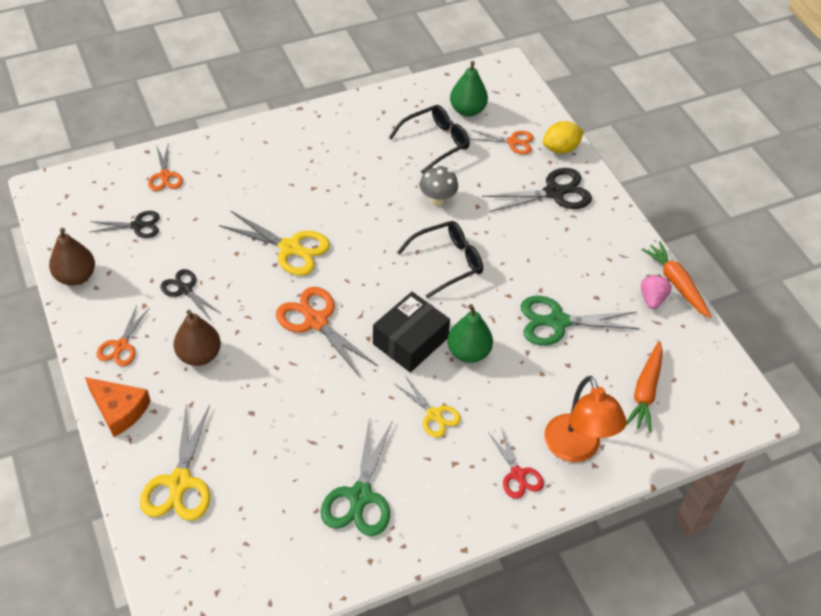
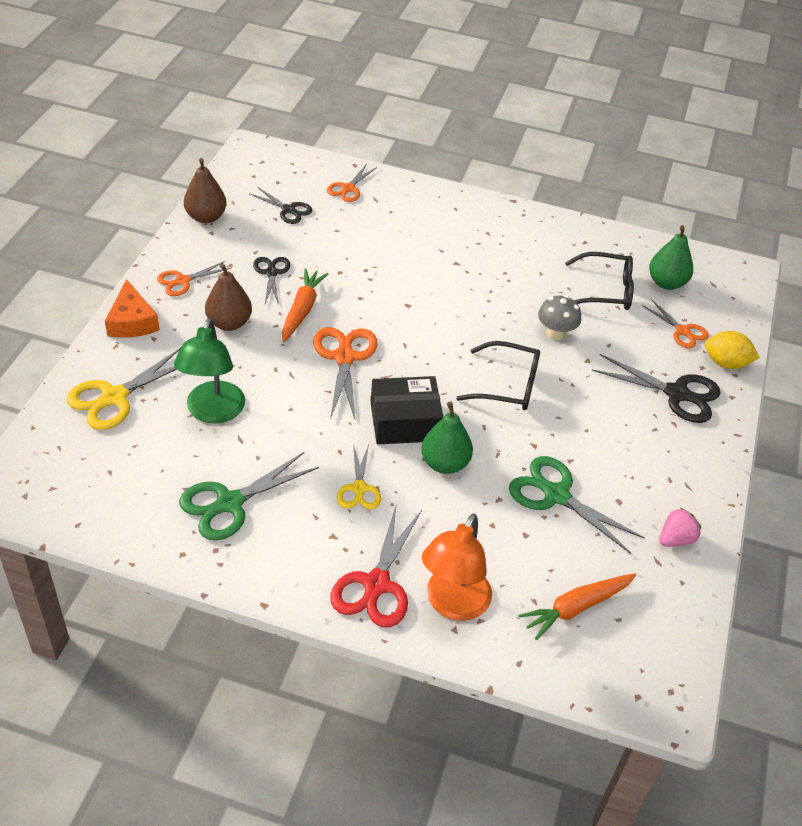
camera: 40 degrees right, 5 degrees down
(269, 436) = (213, 412): none -> green lamp
(290, 248) = (386, 294): yellow scissors -> none
(517, 474) = (376, 584): red scissors -> red scissors, size x1.63
(676, 283) = (717, 543): orange carrot -> orange carrot (302, 310)

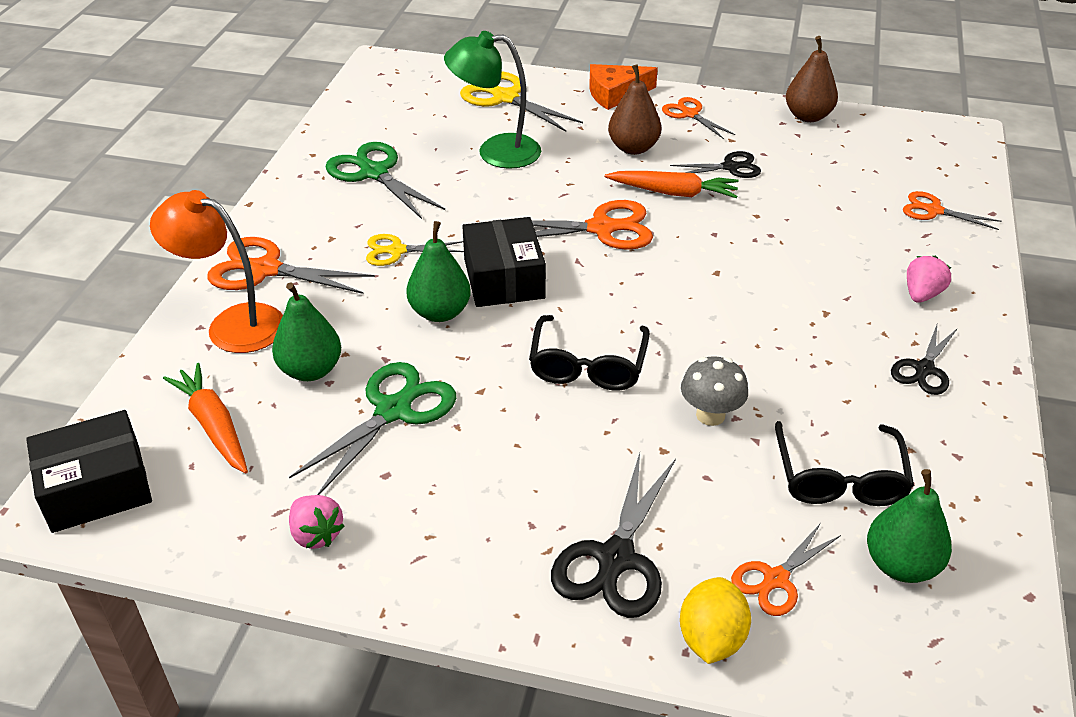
camera: 90 degrees right, 5 degrees down
(288, 210) = (857, 169): black scissors -> black scissors (924, 369)
(376, 584) = (265, 270): red scissors -> orange scissors
(440, 217) = (922, 294): none -> pink strawberry
(512, 546) = (310, 370): none -> green pear
(646, 680) = (96, 488): none -> black box

